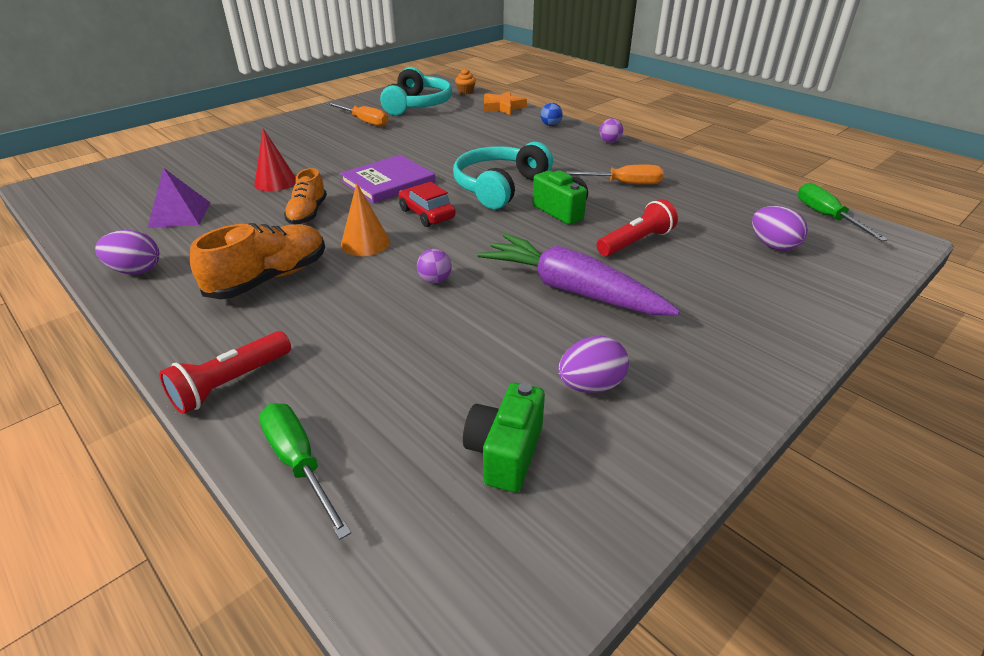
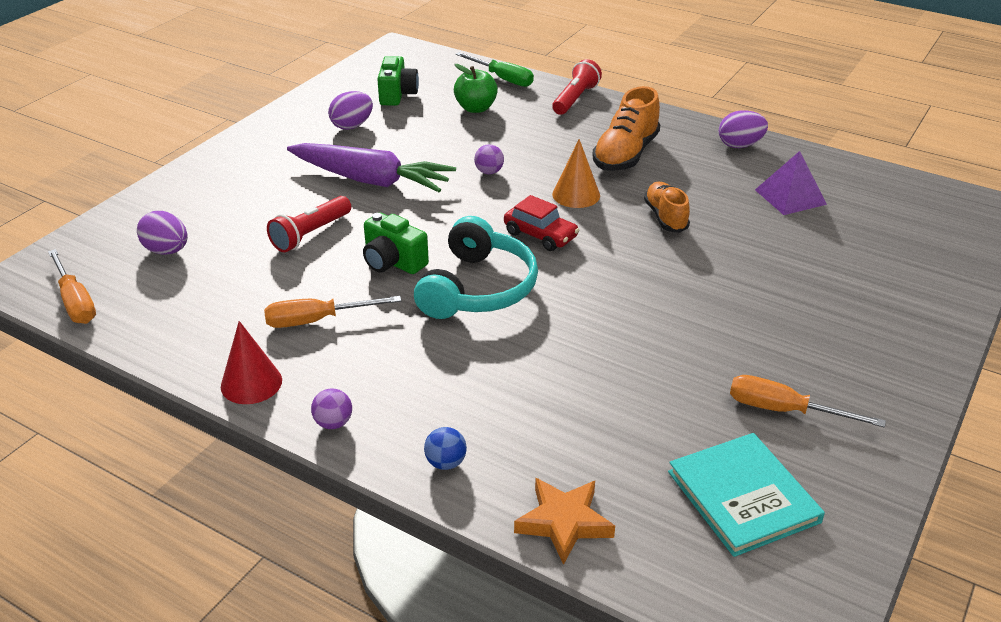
camera: 165 degrees right, 0 degrees up
(275, 182) = (753, 253): red cone -> red cone (251, 383)
(388, 182) = (620, 274): purple book -> none
(391, 390) = (476, 108): none -> green apple
(417, 105) = (743, 496): turquoise headphones -> turquoise book
(465, 92) = (685, 590): orange cupcake -> none
(826, 217) = (75, 302): green screwdriver -> orange screwdriver

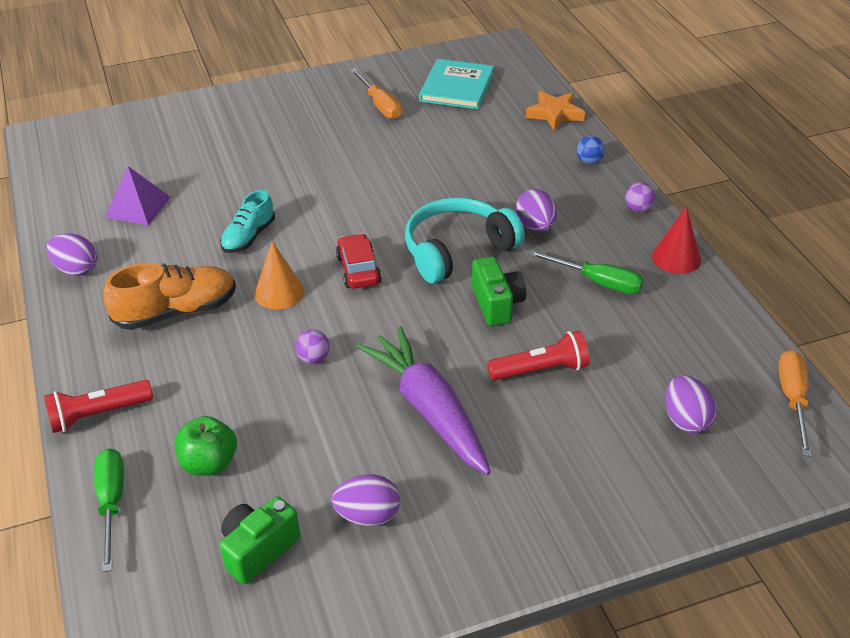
camera: 140 degrees left, 5 degrees up
(317, 320) = (597, 282): orange screwdriver -> green screwdriver
(428, 346) = (535, 226): none -> purple egg
(665, 217) = (248, 237): orange shoe -> turquoise shoe

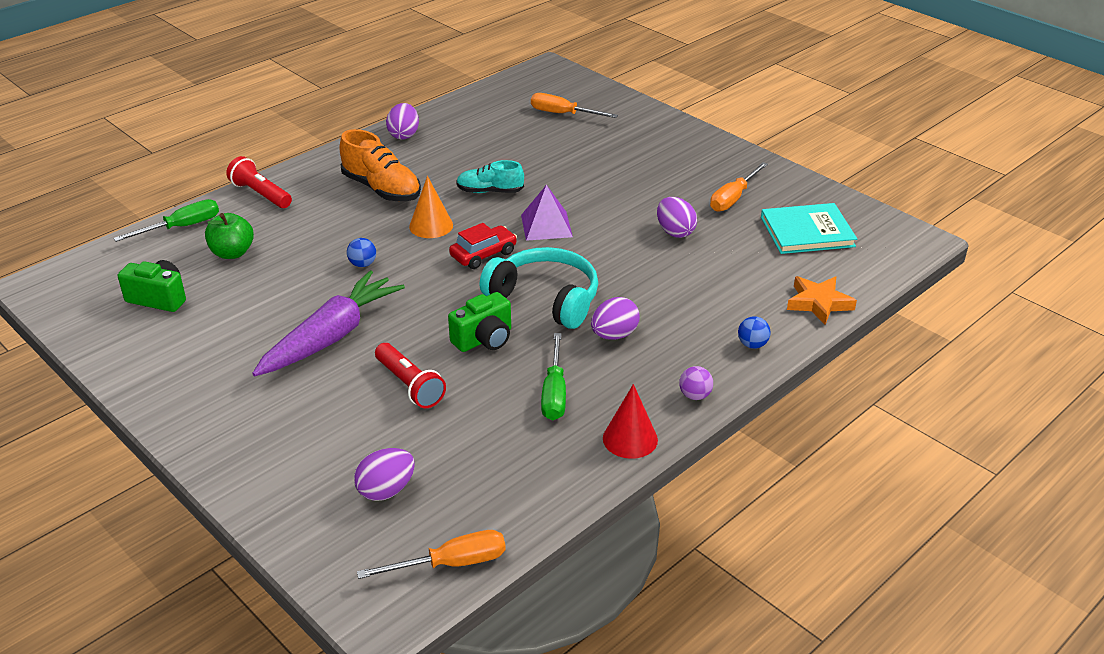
camera: 65 degrees right, 5 degrees down
(137, 207) = (492, 133): purple pyramid -> purple pyramid (546, 226)
(146, 152) = (563, 114): none -> orange screwdriver
(313, 358) = (363, 264): purple ball -> blue ball
(368, 515) = (206, 337): purple egg -> purple egg (675, 232)

